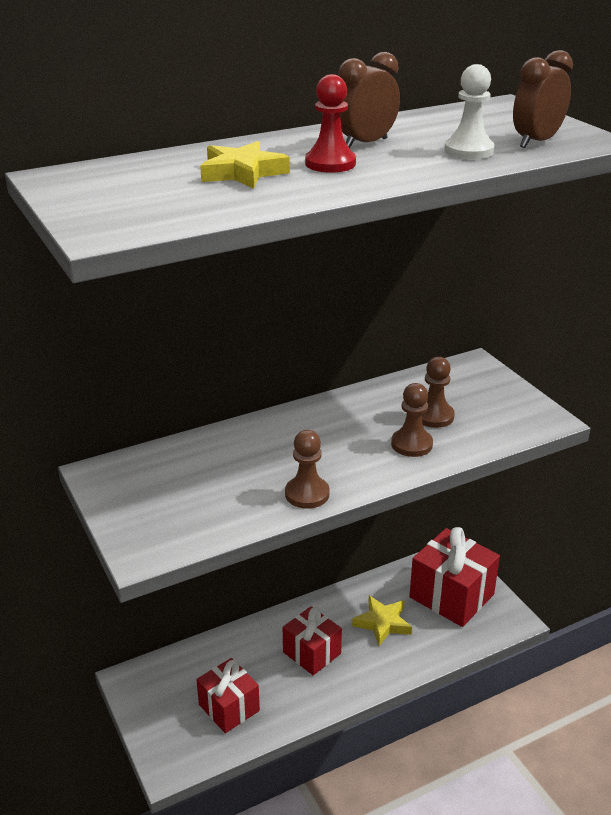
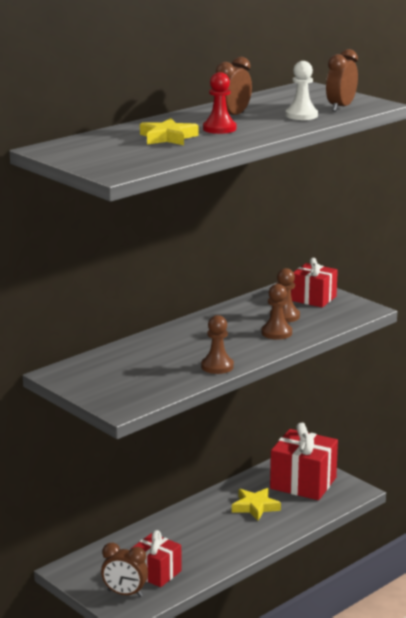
camera: 15 degrees left, 10 degrees down
(179, 734) = (125, 593): none -> brown clock
(312, 653) = (206, 532): red gift -> red gift (313, 298)

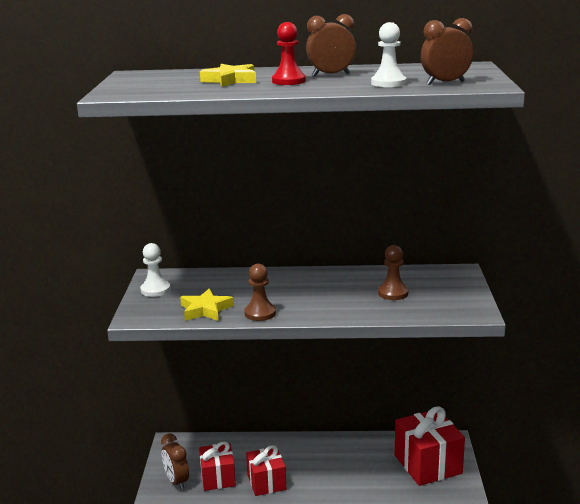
camera: 45 degrees right, 0 degrees up
(87, 383) = (155, 290): none -> white pawn
(255, 507) = (361, 464): yellow star -> yellow star (205, 310)
(276, 333) = (358, 304): brown pawn -> none
(313, 298) = (446, 287): red gift -> red gift (266, 482)

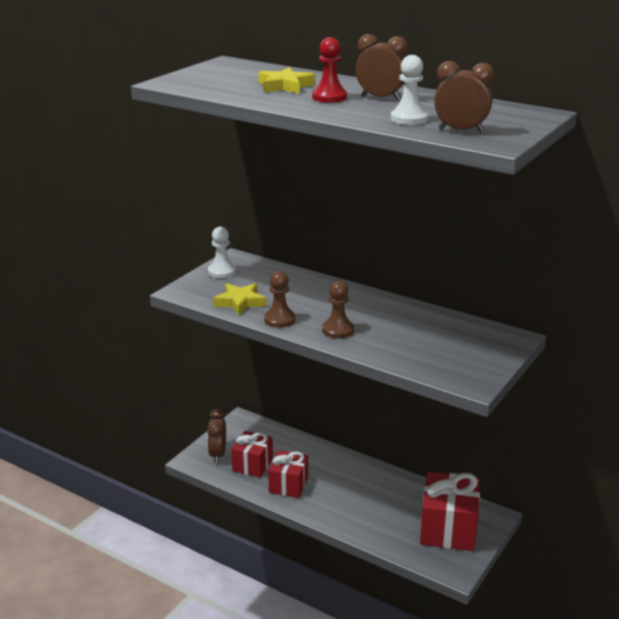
camera: 30 degrees right, 5 degrees up
(393, 293) = (419, 339): brown pawn -> brown pawn (338, 330)

